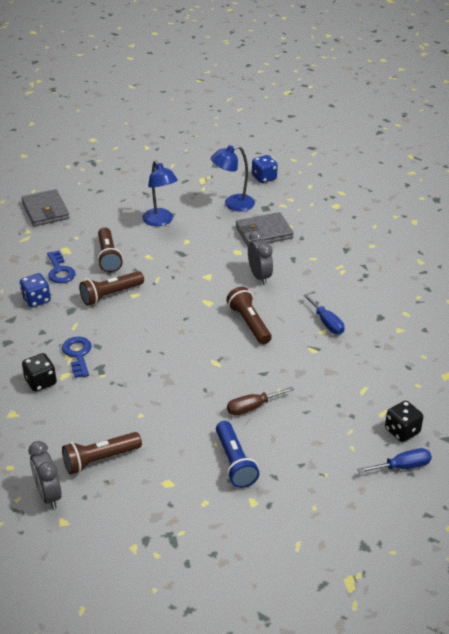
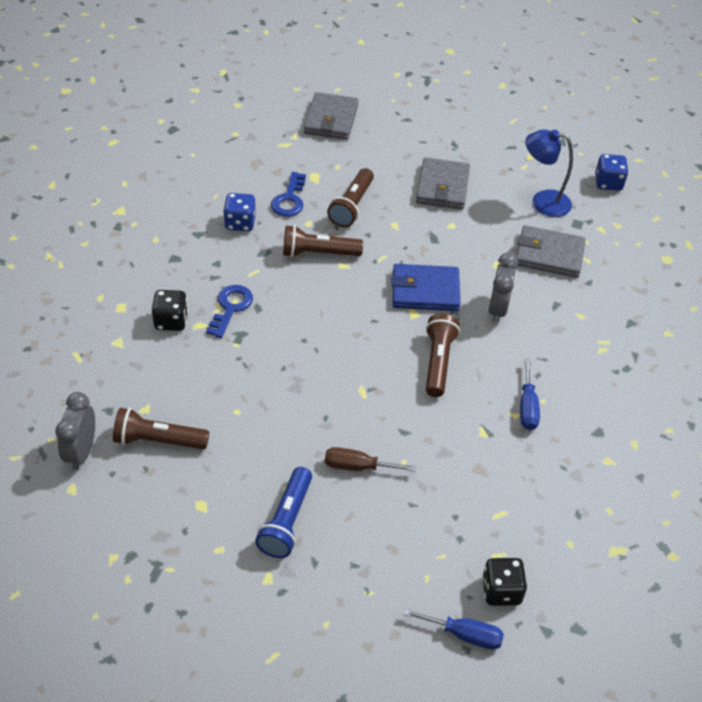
camera: 30 degrees right, 10 degrees up
(160, 221) = (442, 187): blue lamp -> grey wallet
(204, 286) = (425, 291): none -> blue wallet

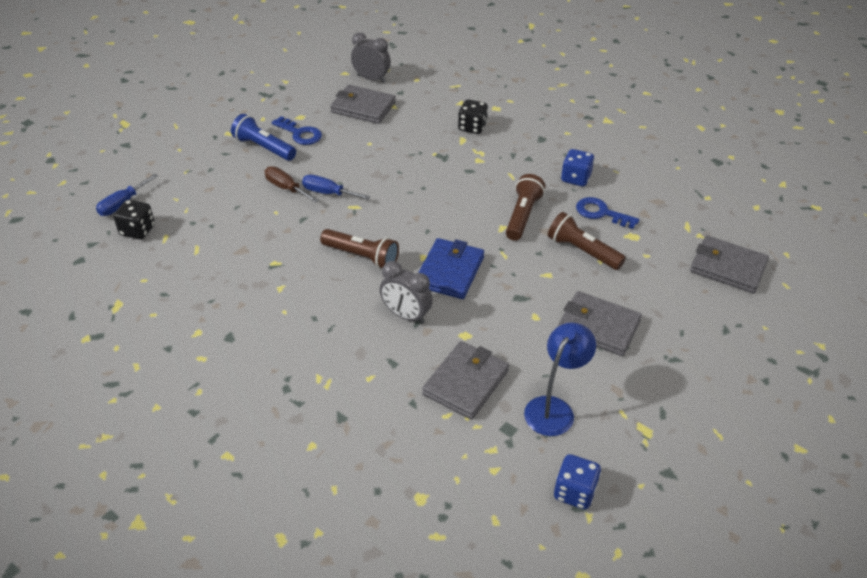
camera: 110 degrees right, 5 degrees down
(158, 440) = (363, 107): brown flashlight -> grey wallet
(230, 308) = (474, 157): blue key -> blue key (300, 133)
(358, 466) = (286, 188): brown screwdriver -> brown screwdriver turned 75 degrees counterclockwise
(527, 407) = (283, 298): blue screwdriver -> blue screwdriver (328, 193)

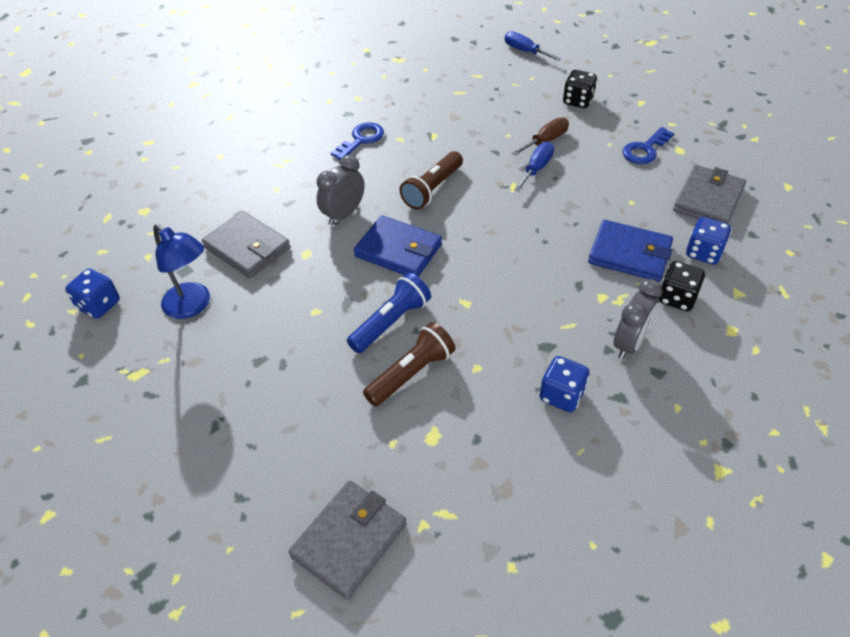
camera: 100 degrees right, 5 degrees up
(137, 231) = (488, 61): black dice -> black dice (578, 101)
(264, 148) = (616, 125): blue flashlight -> blue flashlight (391, 322)
(371, 79) = (779, 209): grey clock -> grey clock (630, 343)
(423, 113) = (703, 253): none -> blue dice
(431, 146) = (629, 254): none -> blue wallet
(522, 216) = (485, 325): brown flashlight -> none
(598, 326) = (284, 363): grey wallet -> none
(601, 213) = (484, 410): blue key -> blue key (361, 140)

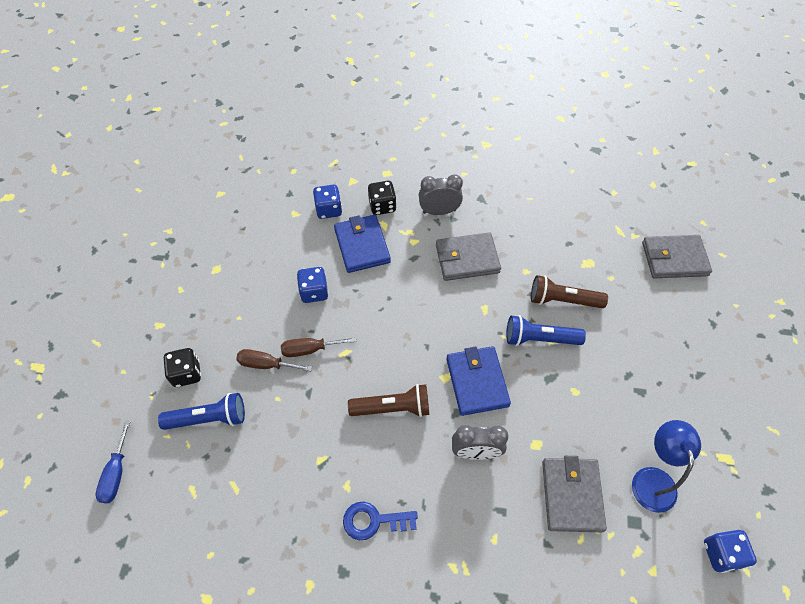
camera: 130 degrees left, 10 degrees up
(526, 98) = (209, 418): none -> blue flashlight
(536, 168) = (310, 349): blue screwdriver -> brown screwdriver
(561, 395) = (505, 222): blue dice -> blue dice (314, 292)
(645, 150) = (231, 290): blue key -> none
(708, 199) = (268, 229): grey wallet -> grey wallet (467, 259)

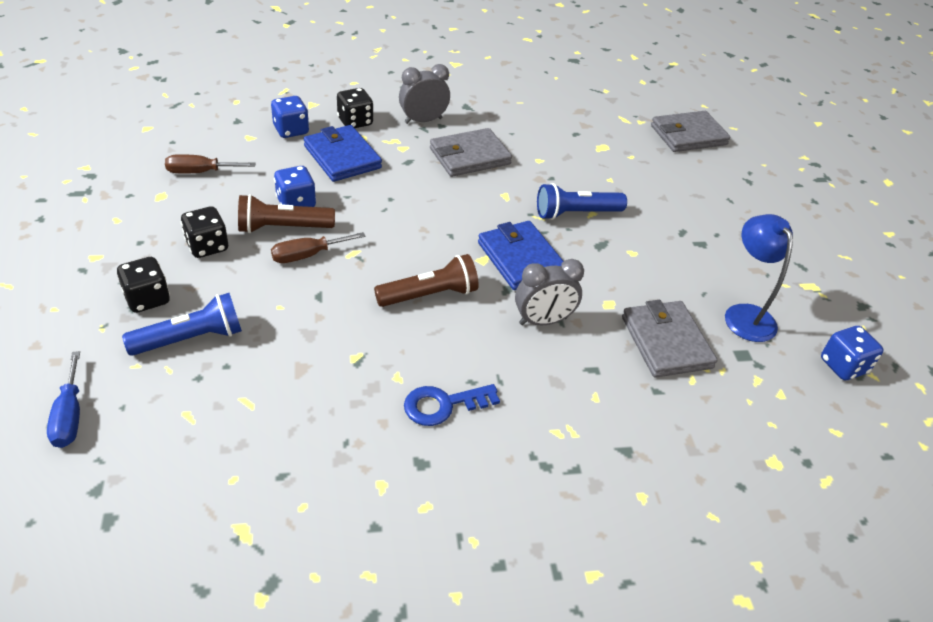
camera: 20 degrees left, 15 degrees down
(239, 328) = (207, 246): none -> black dice
(266, 364) = (255, 276): brown screwdriver -> brown screwdriver (200, 172)
(562, 300) = (588, 179): brown flashlight -> brown flashlight (283, 228)

